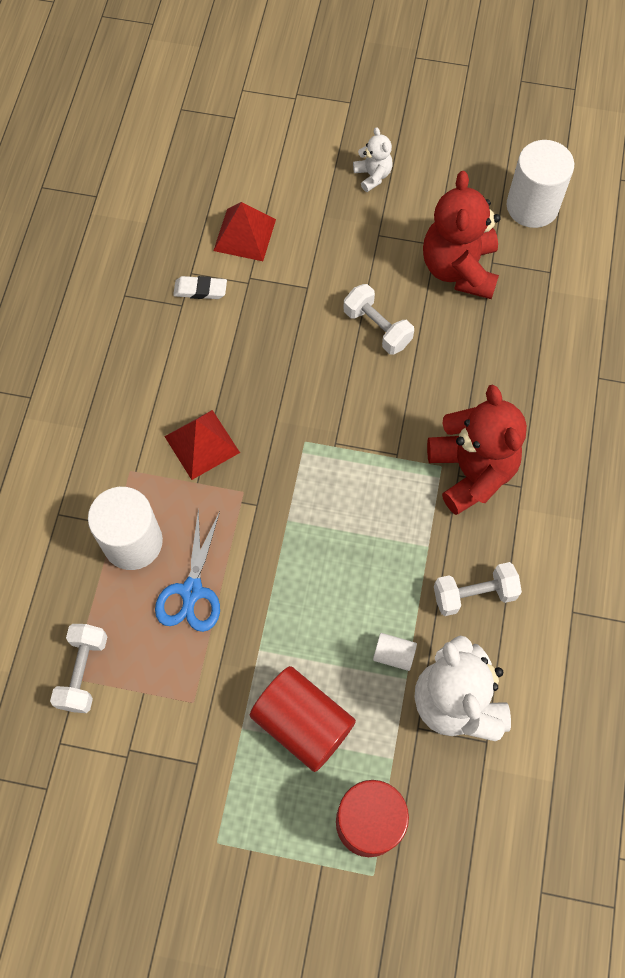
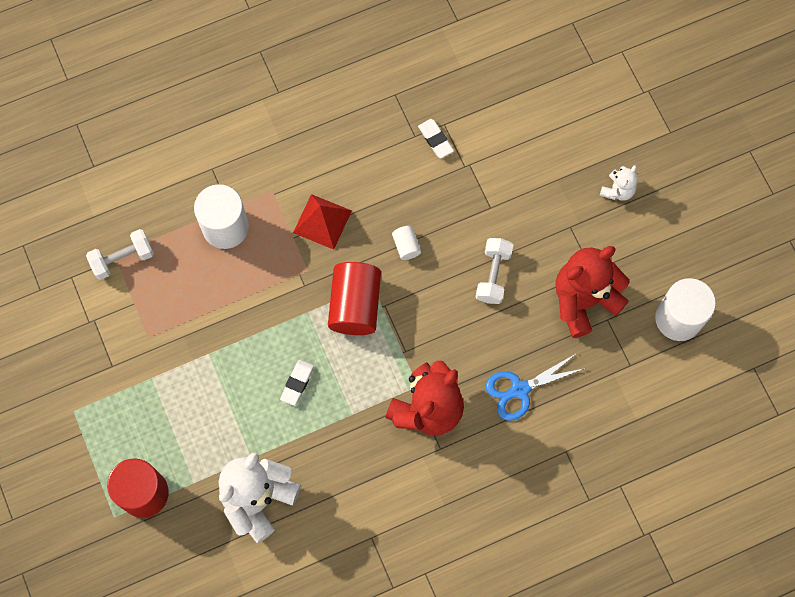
camera: 55 degrees right, 5 degrees up
(192, 591) = (218, 286): blue scissors -> blue scissors (520, 389)
(244, 235) = (501, 138): red pyramid -> none
(302, 723) = (179, 412): red cylinder -> red cylinder (355, 305)
(357, 579) = (297, 383): none -> white eraser
(393, 654) = (262, 439): white cylinder -> white cylinder (406, 246)
(474, 594) = (339, 465): white dumbbell -> none

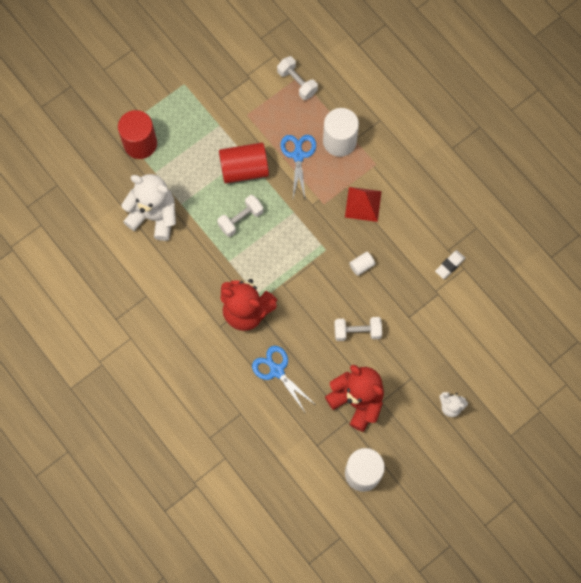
camera: 75 degrees right, 0 degrees up
(229, 285) = (298, 155): none -> blue scissors
(297, 383) = (240, 219): white eraser -> white dumbbell
(355, 305) = (307, 242): red cylinder -> red cylinder (244, 169)

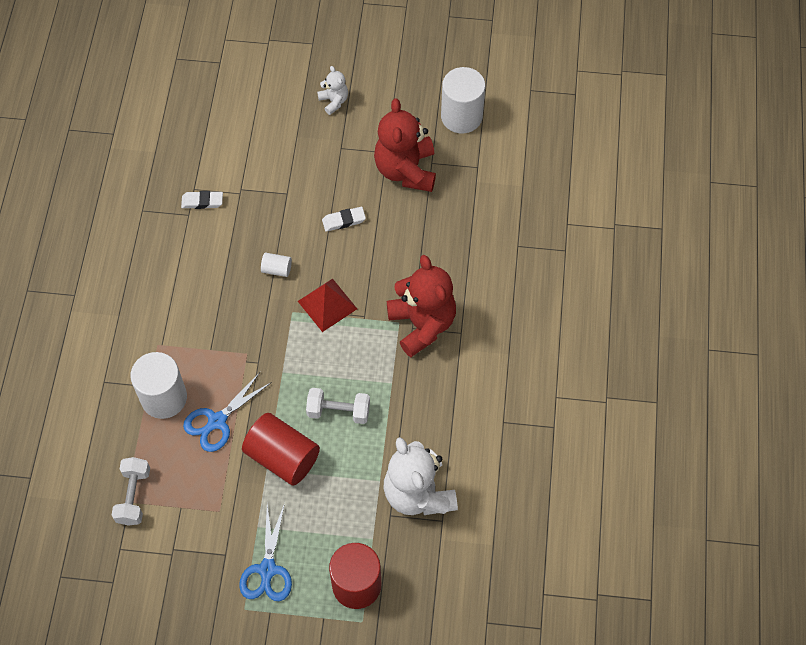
camera: 135 degrees left, 10 degrees down
(277, 371) = (449, 251): blue scissors -> blue scissors (267, 569)
(357, 331) = (344, 221): white dumbbell -> white eraser
(363, 204) = (212, 320): red pyramid -> red pyramid (327, 305)

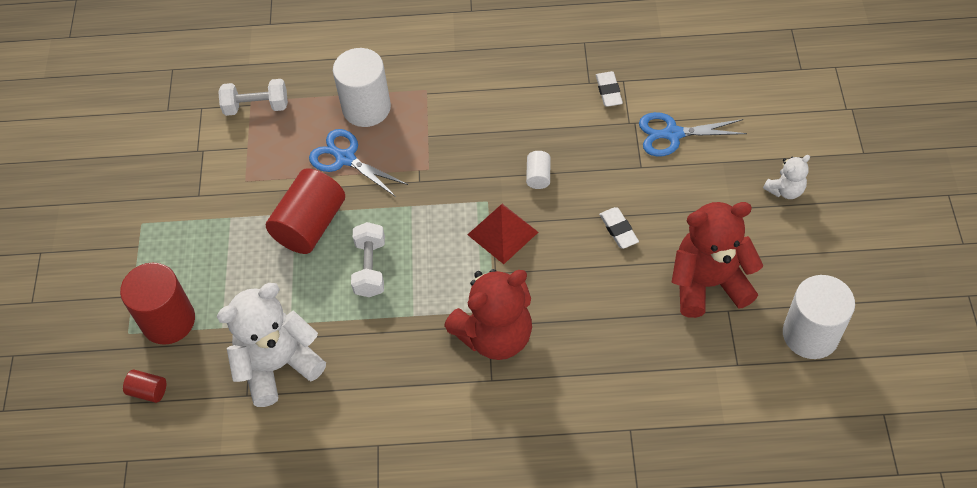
camera: 85 degrees right, 5 degrees down
(267, 569) = (183, 235): blue scissors -> blue scissors (673, 134)
(424, 603) = (148, 391): none -> red cylinder

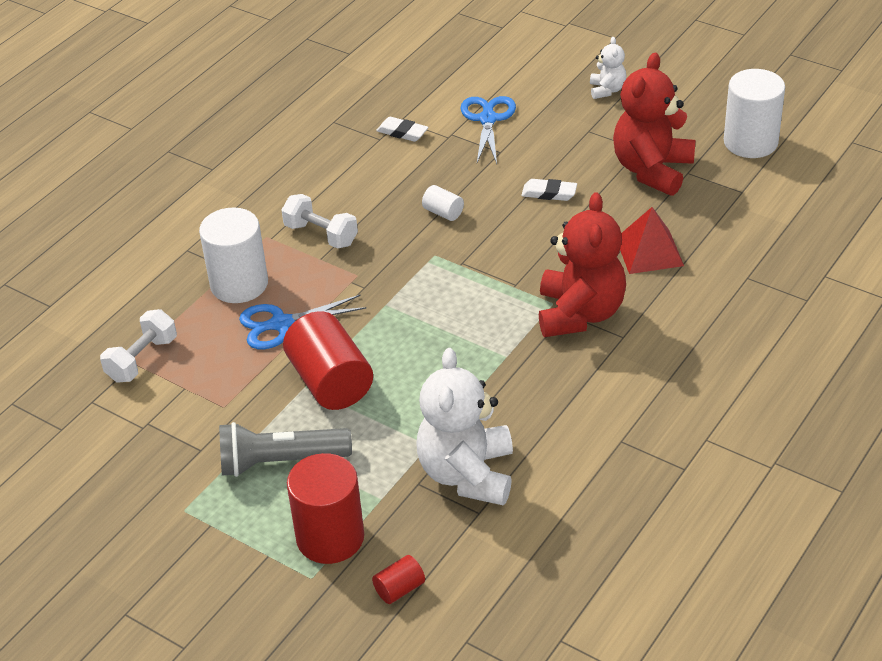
camera: 55 degrees left, 15 degrees down
(217, 247) = (281, 462): none -> grey flashlight
(370, 268) = (425, 362): white dumbbell -> white dumbbell (321, 234)
(502, 233) = (479, 261): red pyramid -> red pyramid (649, 251)
(673, 134) = (488, 119): blue scissors -> blue scissors turned 150 degrees clockwise

